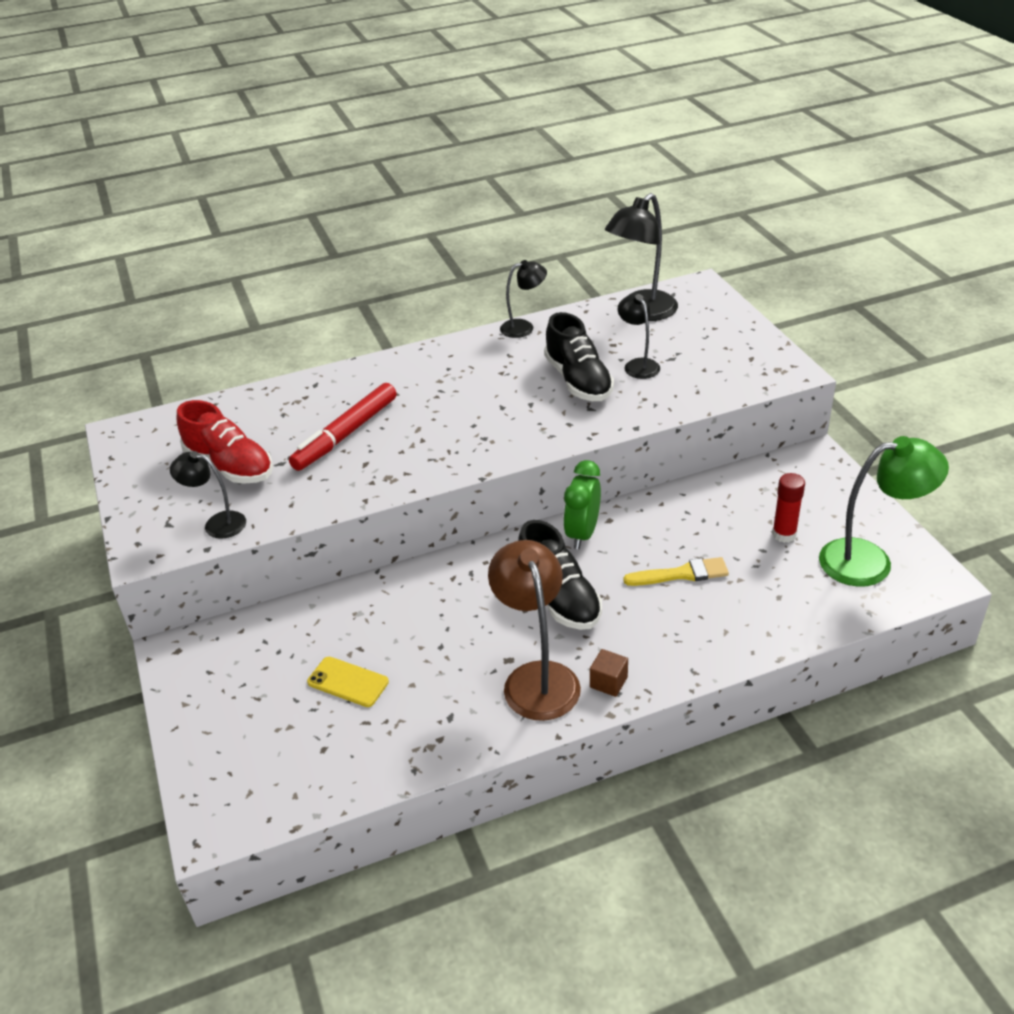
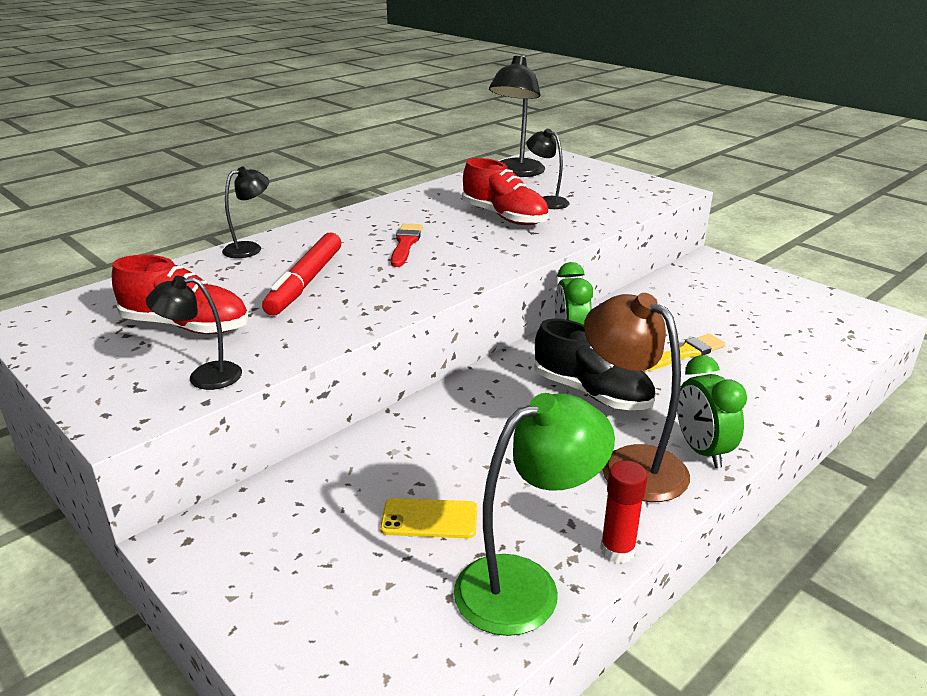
camera: 25 degrees left, 10 degrees down
(460, 401) = (405, 244): none -> red brush
(524, 327) = (422, 192): black lamp -> black lamp (250, 248)
(578, 381) = (504, 217): black shoe -> red shoe
(608, 682) = (701, 450): brown cube -> green clock
(784, 534) = (739, 311): red glue stick -> red glue stick (617, 550)
(870, 561) = (822, 315): green lamp -> green lamp (525, 585)

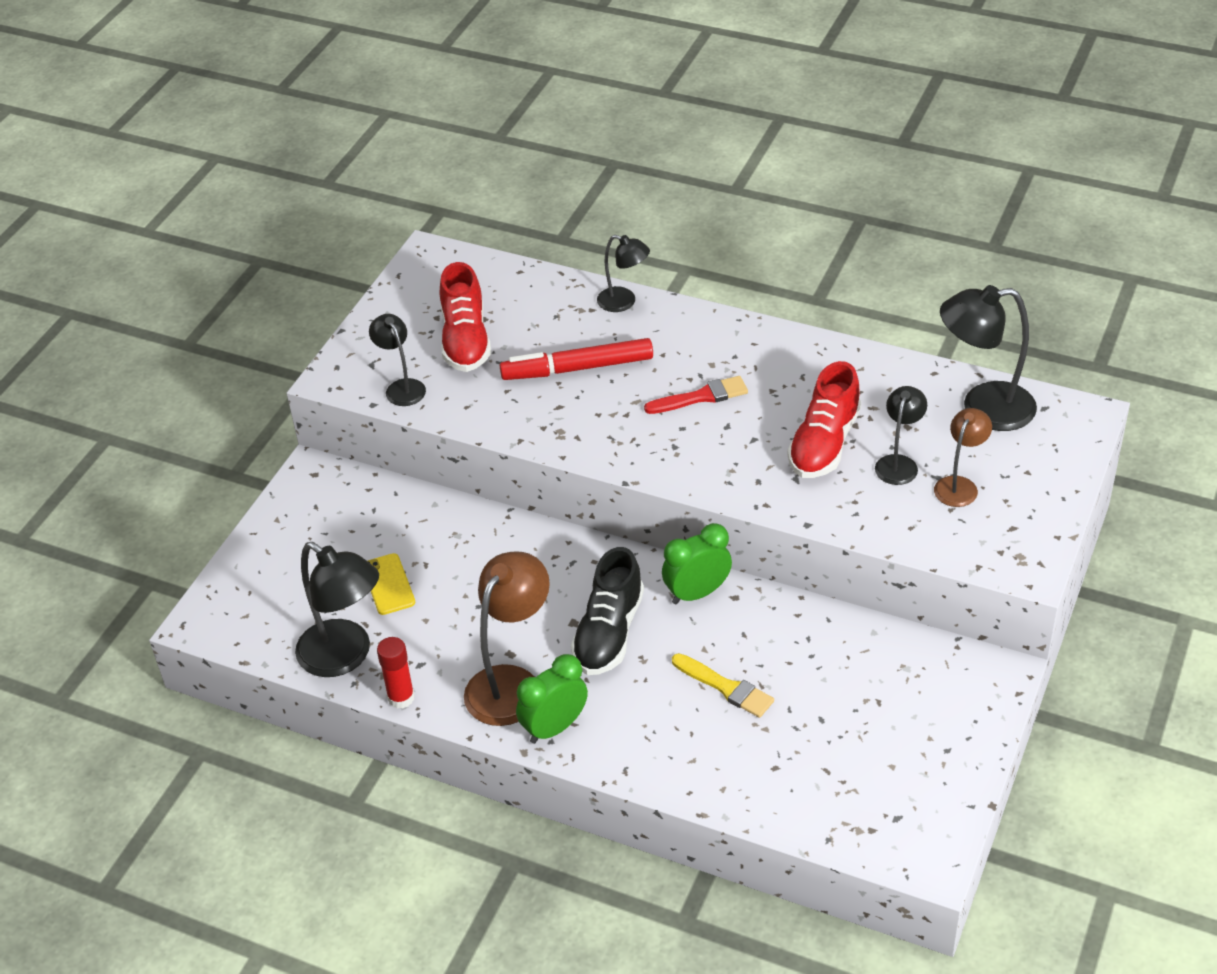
camera: 70 degrees right, 15 degrees up
(525, 585) = (345, 656): green lamp -> black lamp
(583, 191) = (959, 485): none -> brown lamp

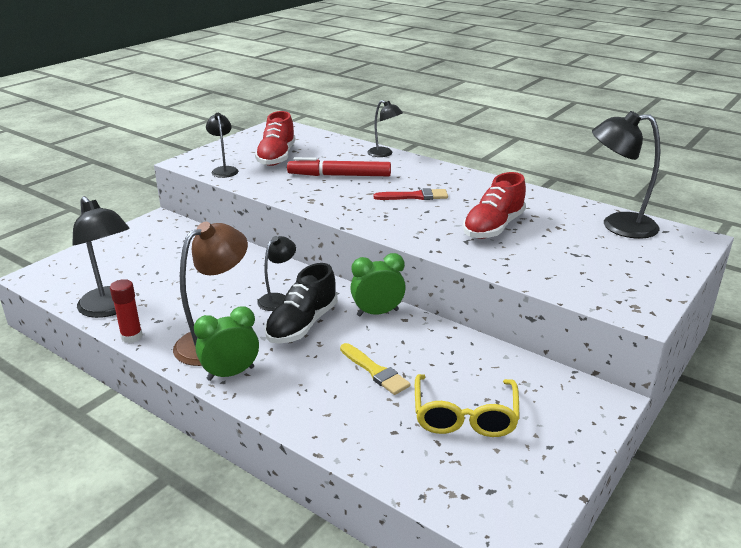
camera: 10 degrees right, 15 degrees down
(388, 584) = (167, 276): yellow phone -> none
(847, 729) = (465, 416): none -> yellow glasses
(898, 463) = (546, 243): black lamp -> black lamp (278, 299)
(959, 485) = (591, 260): brown lamp -> none

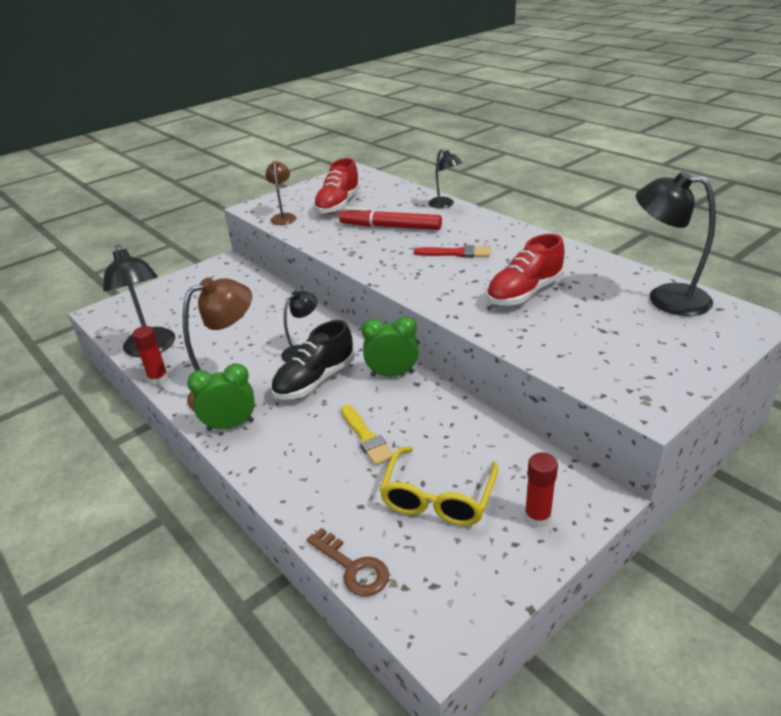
camera: 15 degrees right, 5 degrees up
(224, 170) = (283, 217): black lamp -> brown lamp
(409, 486) = (353, 567): none -> brown key
(560, 422) = (537, 517): none -> red glue stick

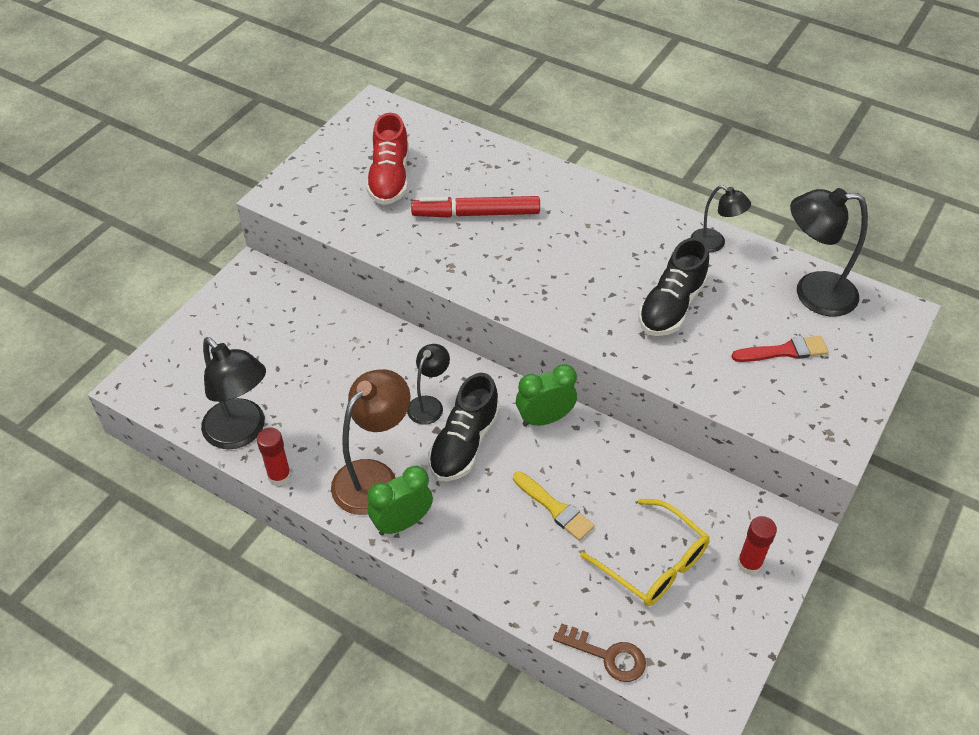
camera: 20 degrees left, 15 degrees up
(283, 217) = (329, 211): brown lamp -> none
(438, 497) = (653, 563): yellow glasses -> yellow glasses turned 45 degrees counterclockwise
(445, 205) = (524, 164): black lamp -> black lamp (714, 244)
(456, 253) = (574, 251): red brush -> red brush (784, 351)
(524, 293) = (671, 306): red shoe -> black shoe

